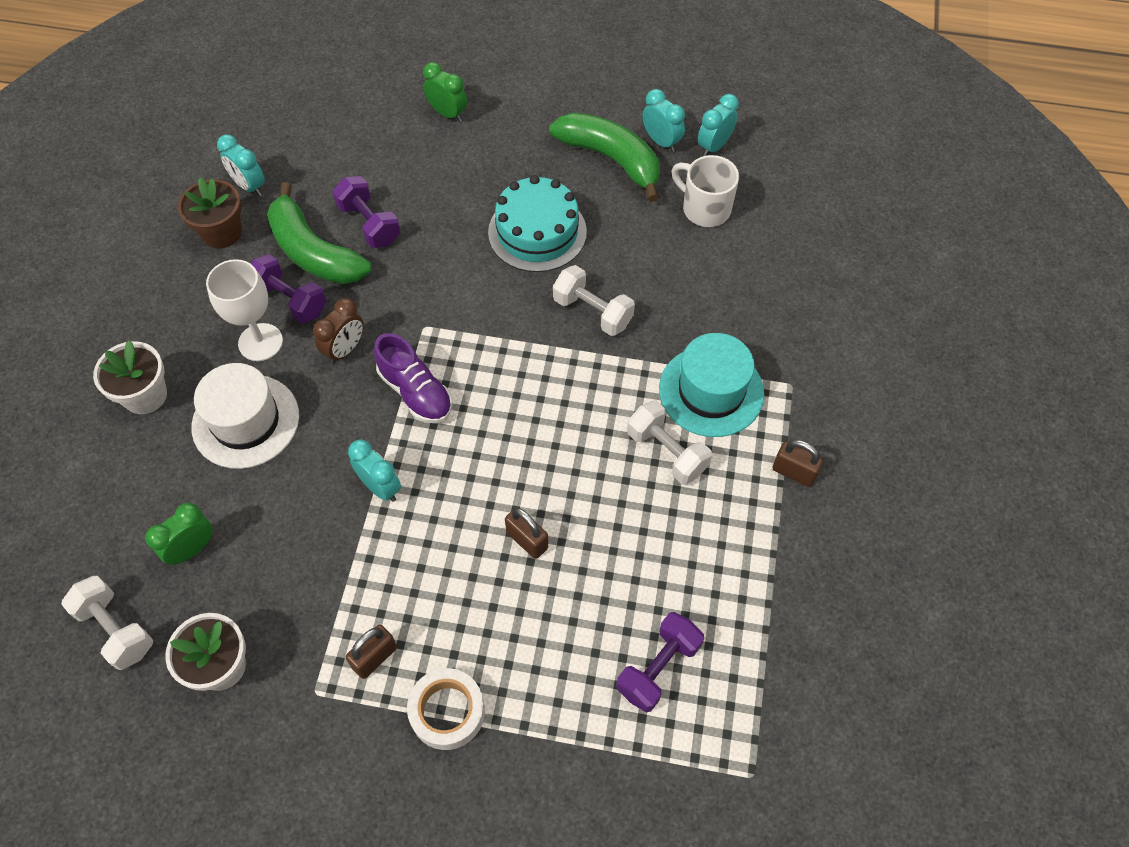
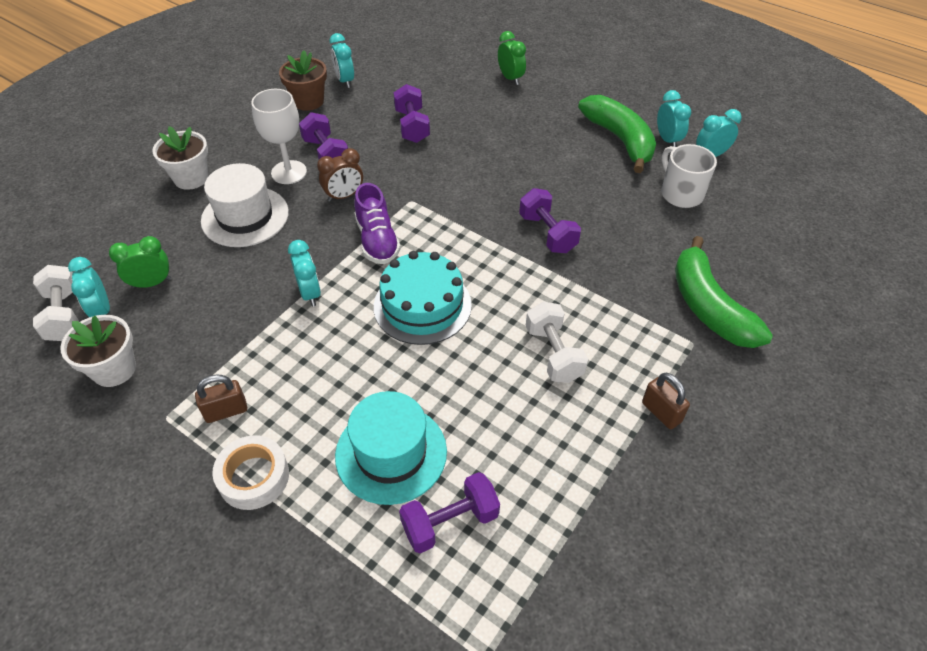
camera: 25 degrees right, 10 degrees down
(156, 606) = (101, 310): none -> turquoise clock
(314, 252) = (362, 131): green banana -> green banana (708, 307)
(527, 540) = (398, 374): brown padlock -> none
(537, 232) = (534, 168): turquoise cake -> turquoise cake (422, 305)
(592, 312) = (547, 233): white dumbbell -> purple dumbbell
(711, 391) = (617, 322): turquoise hat -> turquoise hat (391, 453)

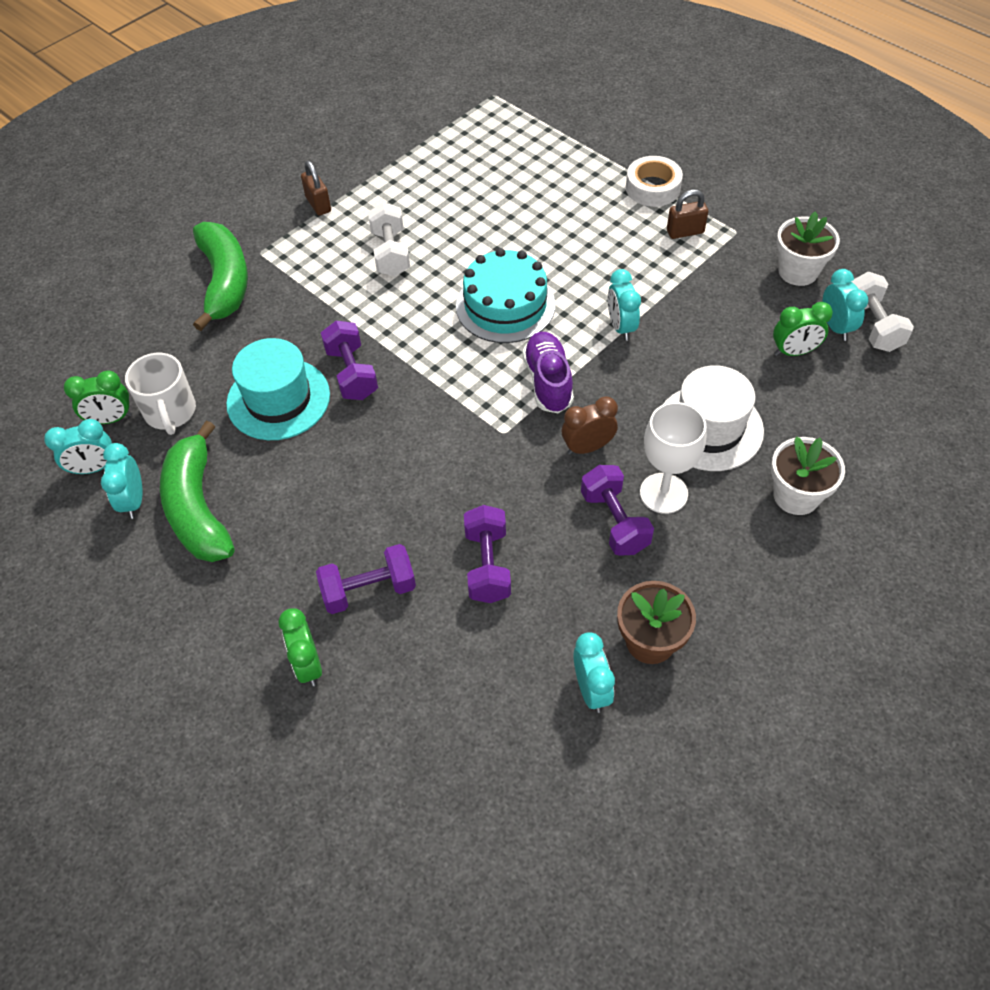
camera: 170 degrees left, 5 degrees up
(391, 453) = (545, 194): turquoise hat -> turquoise hat (278, 399)
(450, 522) = (505, 154): purple dumbbell -> purple dumbbell (369, 590)
(724, 185) = (111, 419): none -> green clock

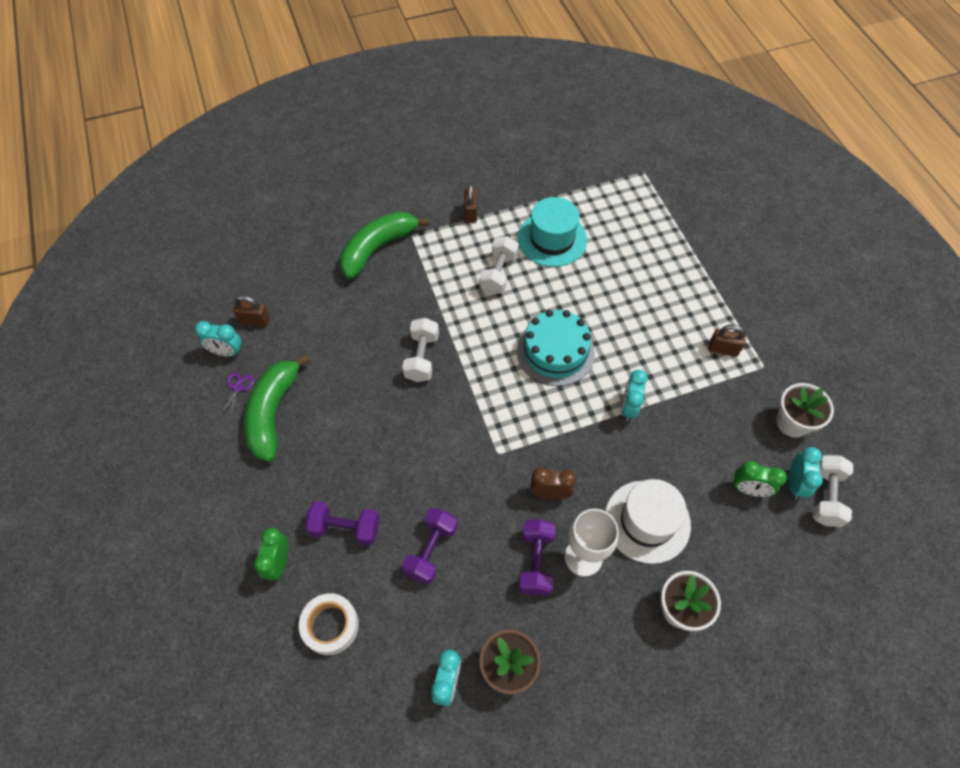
camera: 25 degrees right, 5 degrees up
(111, 419) = (255, 321): green clock -> brown padlock
(133, 501) = (238, 388): turquoise clock -> purple scissors
(170, 412) = (293, 333): white mug -> none
(225, 282) = (377, 248): green banana -> green banana turned 150 degrees counterclockwise
(278, 399) = (364, 355): turquoise hat -> turquoise hat (552, 239)
(352, 373) = (422, 357): purple dumbbell -> white dumbbell
(548, 382) = (551, 427): purple shoe -> none
(653, 188) = (719, 301): white tape -> white tape (330, 625)

